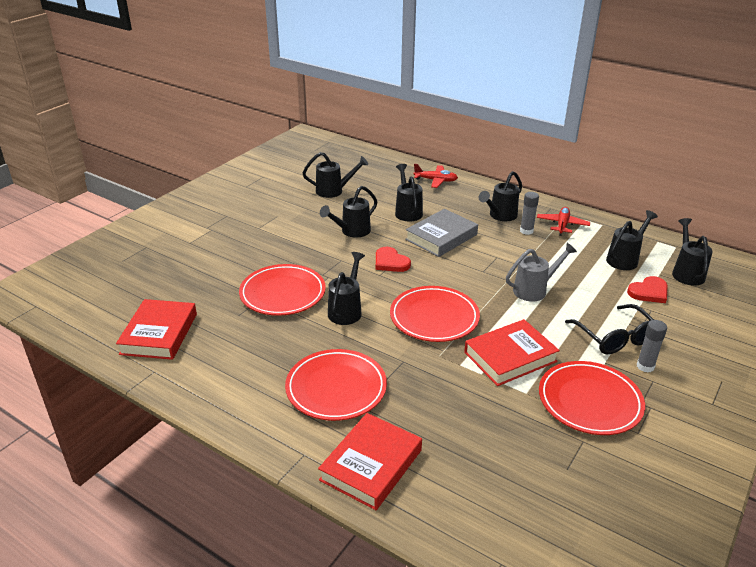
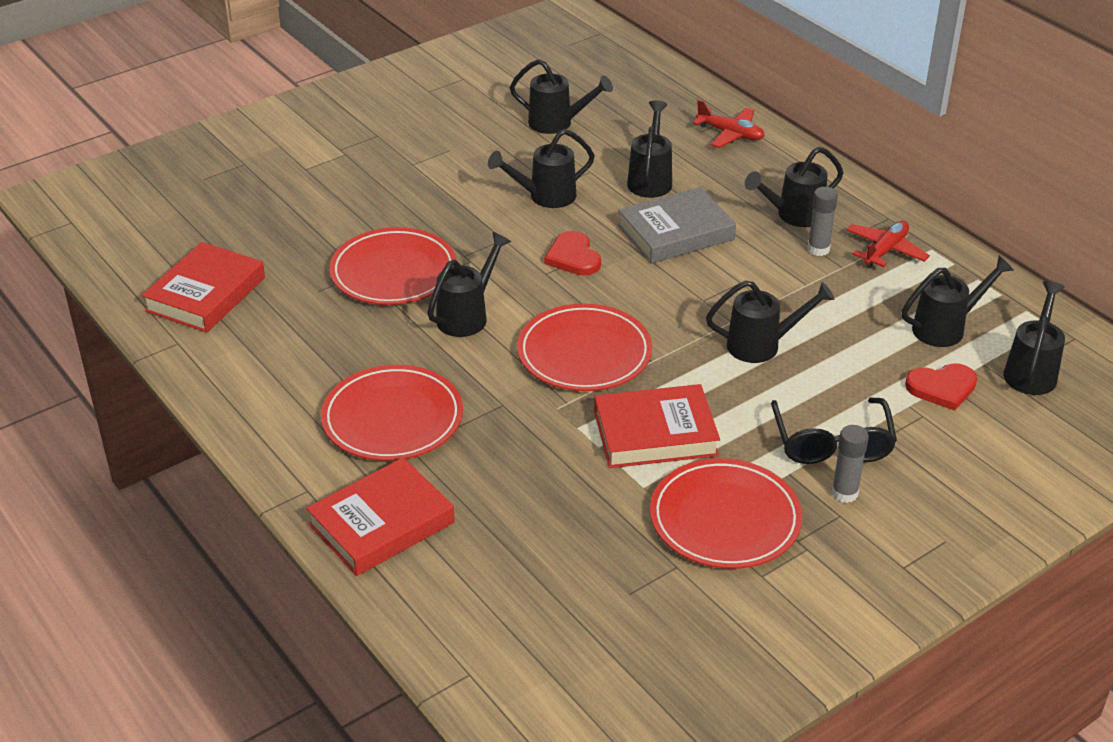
camera: 20 degrees right, 5 degrees up
(534, 290) = (761, 345): grey watering can -> black watering can

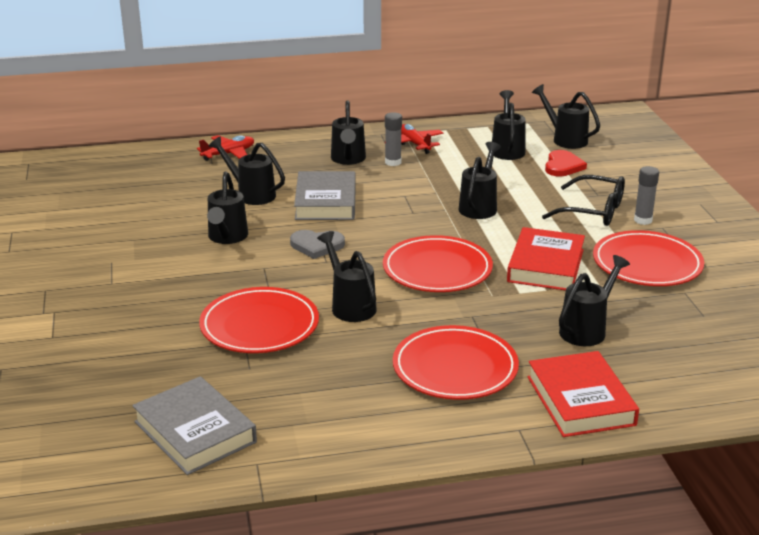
camera: 65 degrees left, 10 degrees down
(205, 294) = (195, 432): red book -> grey book
(557, 123) = (132, 209): black watering can -> black watering can (587, 329)
(573, 257) = (317, 245): red heart -> grey heart

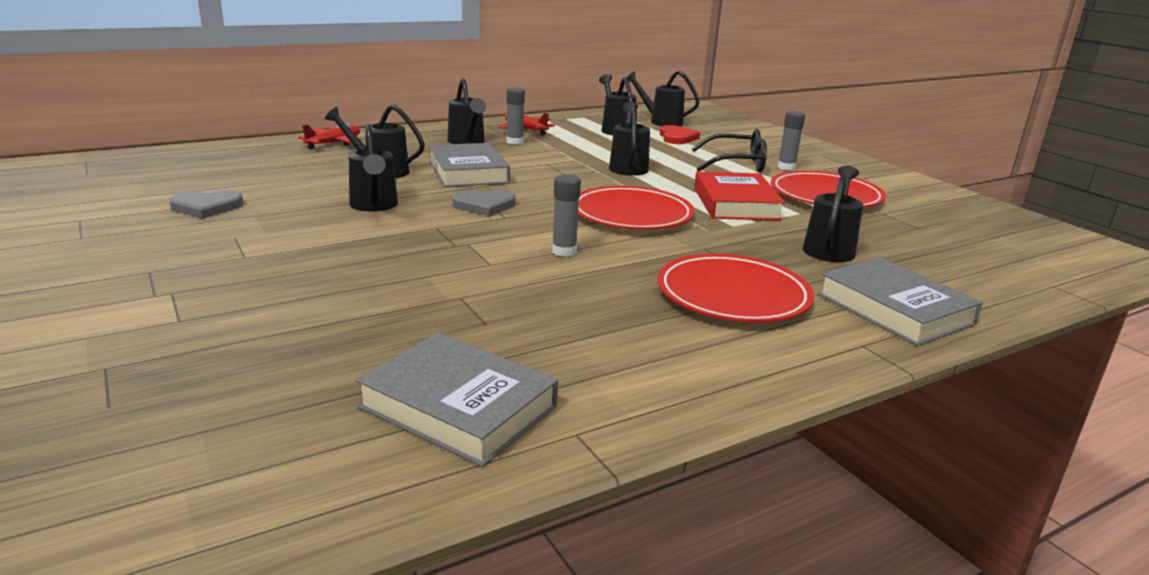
camera: 20 degrees left, 5 degrees down
(101, 227) = (206, 207): none -> grey heart
(259, 326) = (469, 279): red plate -> none
(350, 305) = (564, 251): black watering can -> grey glue stick
(580, 401) = (894, 309): red book -> grey book

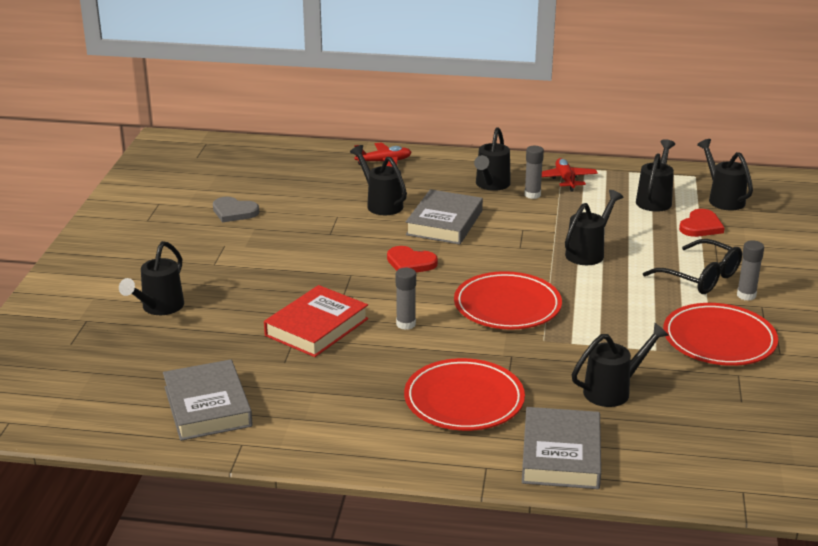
camera: 40 degrees right, 5 degrees up
(374, 206) = (335, 241): black watering can -> black watering can (159, 308)
(484, 205) = (410, 263): grey heart -> red heart
(736, 204) = (615, 322): red book -> red book (317, 327)

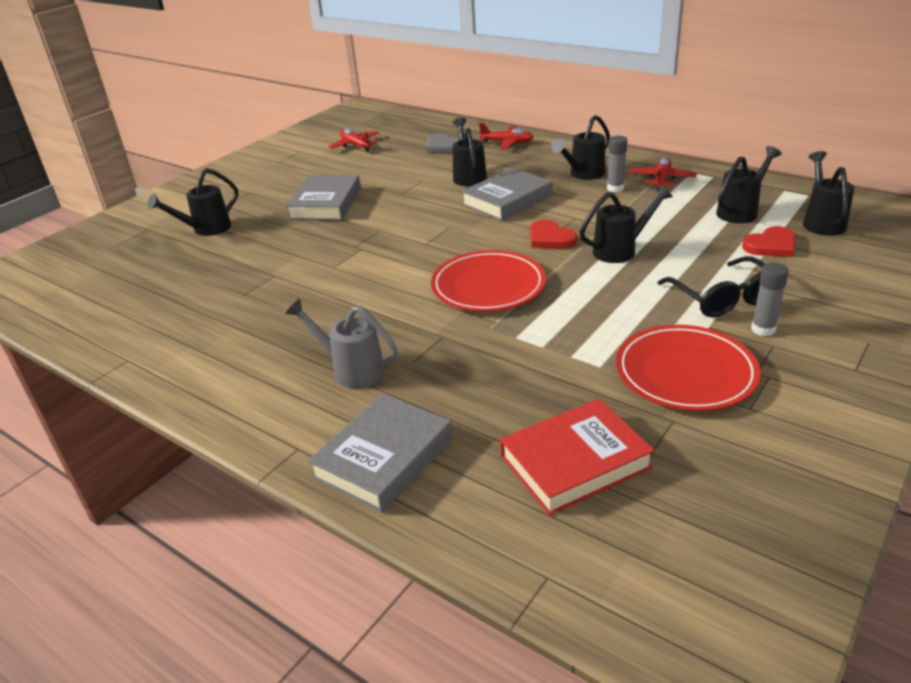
camera: 30 degrees right, 5 degrees up
(207, 406) = (143, 319): grey book -> grey book (325, 203)
(218, 187) = (355, 145): none -> red plane
(234, 212) = (346, 165): grey heart -> grey heart (443, 146)
(317, 327) = (302, 270): red book -> red book (575, 462)
(406, 324) = (378, 283): grey glue stick -> none
(410, 263) = (440, 229): red heart -> red heart (550, 238)
(464, 400) = (352, 370): red plate -> grey watering can
(613, 391) = (509, 400): black watering can -> none

